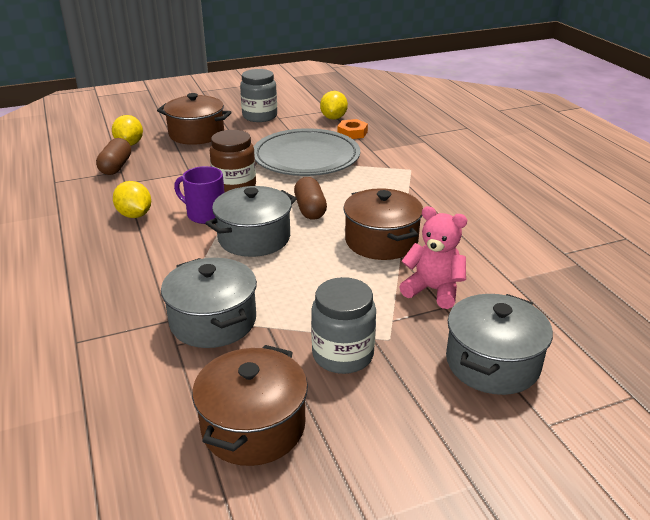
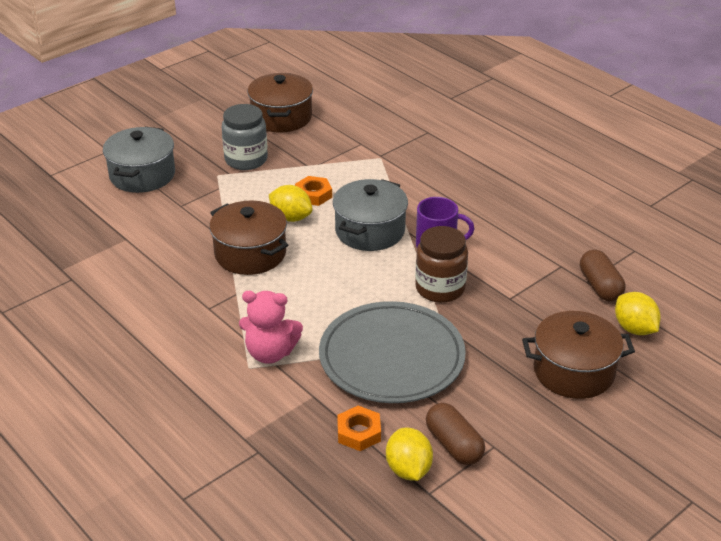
camera: 160 degrees right, 5 degrees up
(134, 215) = (503, 230): yellow lemon -> yellow lemon (291, 217)
(213, 321) = (348, 161): grey pot -> none
(260, 116) = (525, 442): grey jar -> none
(285, 286) = (313, 195): none -> orange nut
(310, 209) = (338, 276): brown capsule -> brown capsule (454, 445)
(433, 290) = (192, 217): pink teddy bear -> pink teddy bear (270, 353)

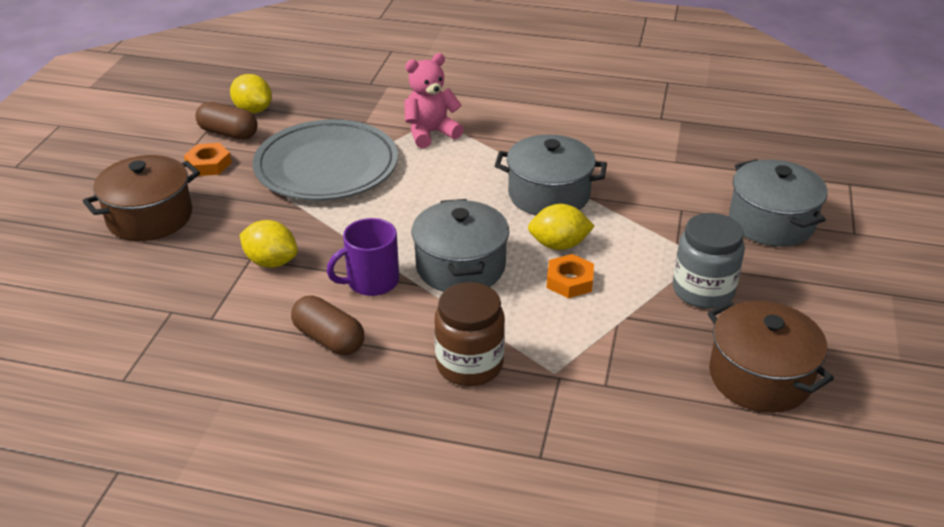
camera: 145 degrees right, 0 degrees up
(250, 253) = (549, 195): brown pot -> grey pot
(359, 432) = (308, 115): orange nut -> orange nut (209, 164)
(440, 288) = (331, 238): brown jar -> brown jar (469, 365)
(600, 286) = (153, 312): brown capsule -> brown capsule (329, 339)
(634, 328) = (98, 280): yellow lemon -> yellow lemon (271, 262)

